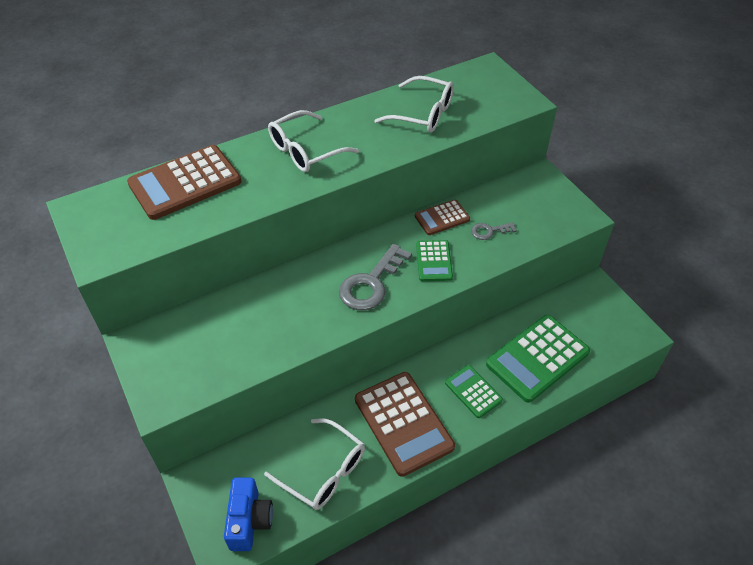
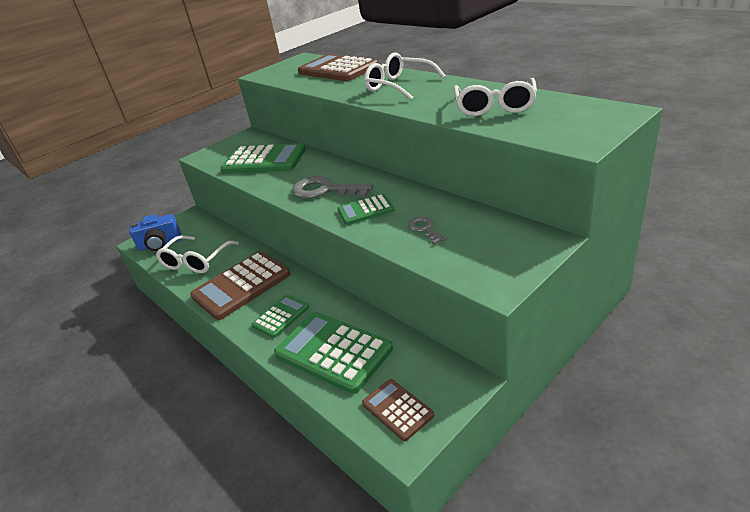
camera: 80 degrees right, 15 degrees down
(245, 329) = (264, 160): none -> green calculator
(442, 218) = (426, 200): brown calculator -> brown calculator (397, 409)

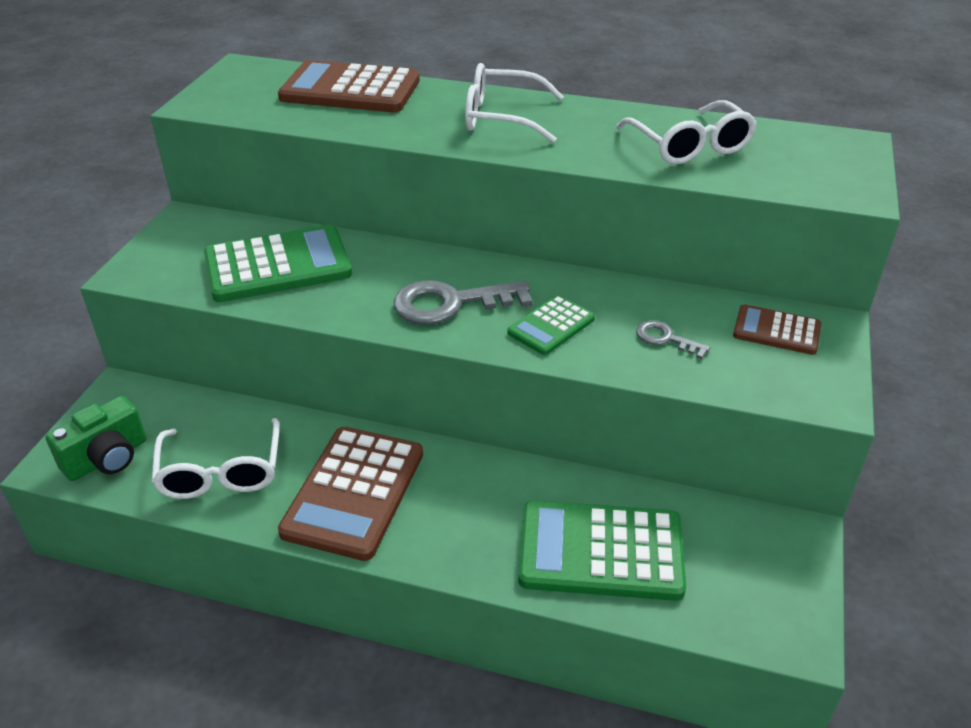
camera: 35 degrees left, 5 degrees up
(160, 244) = (107, 458): blue camera -> green camera
(281, 316) = (471, 523): green calculator -> none
(397, 409) = (753, 599): brown calculator -> brown calculator (776, 331)

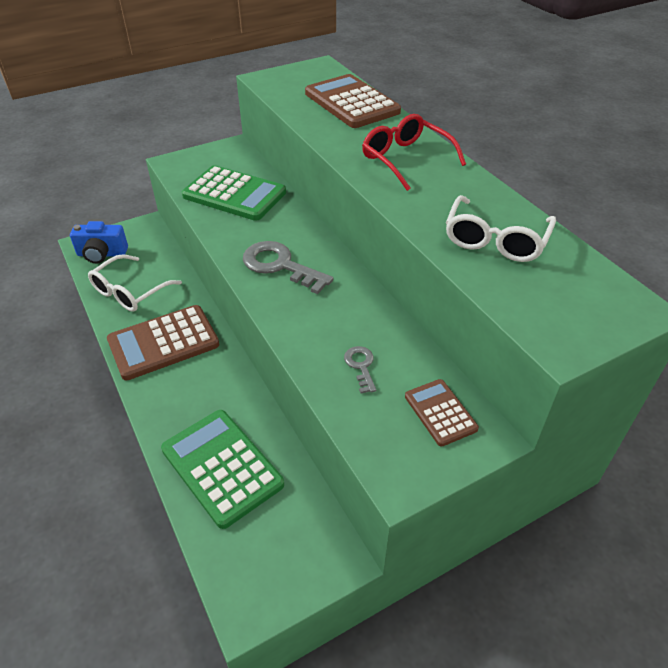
camera: 45 degrees right, 5 degrees up
(107, 458) = (102, 254): green camera -> blue camera
(501, 117) = (405, 159): white glasses -> red glasses
(551, 326) = (310, 313): green calculator -> none

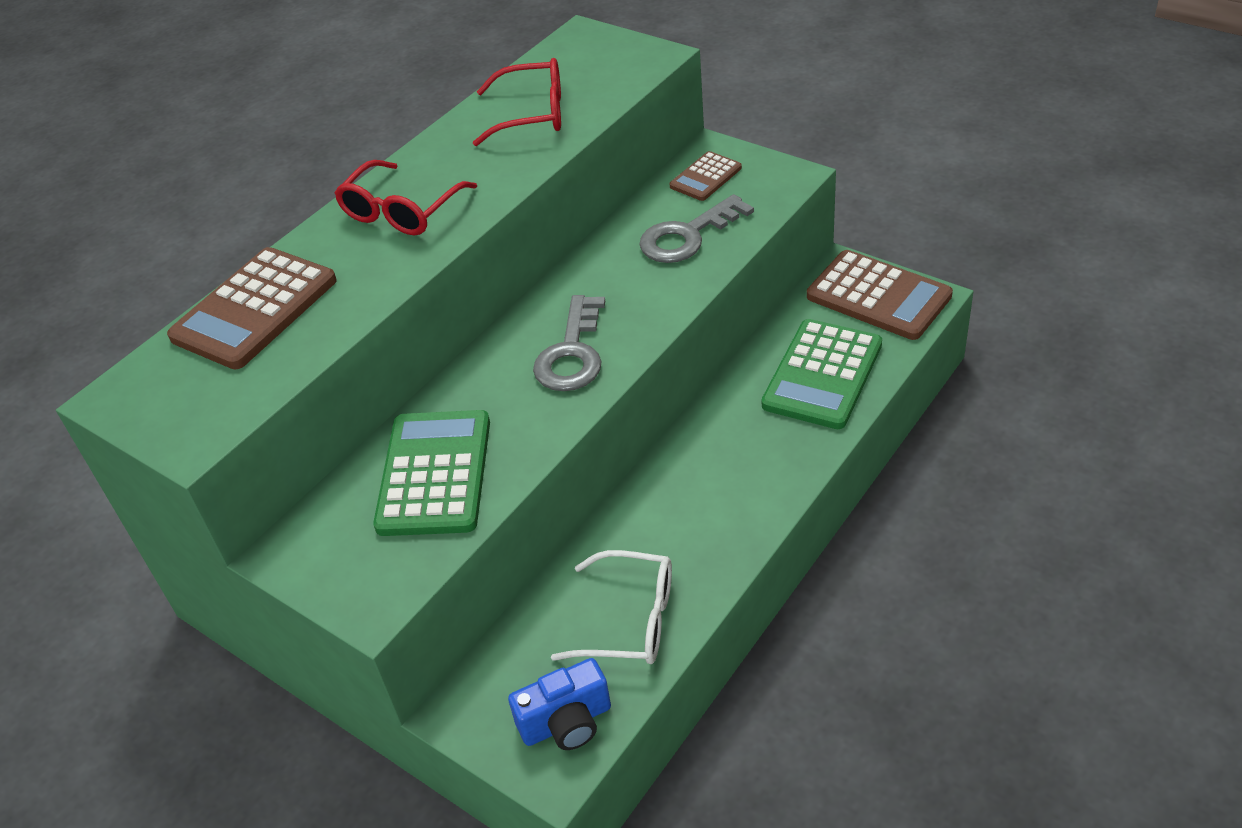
camera: 110 degrees left, 0 degrees up
(102, 254) = (566, 722): blue camera -> blue camera turned 90 degrees clockwise
(163, 343) = (699, 519): brown calculator -> brown calculator (878, 296)
(361, 366) = (687, 236): grey key -> grey key, size x1.93
(495, 240) = (533, 114): white glasses -> red glasses

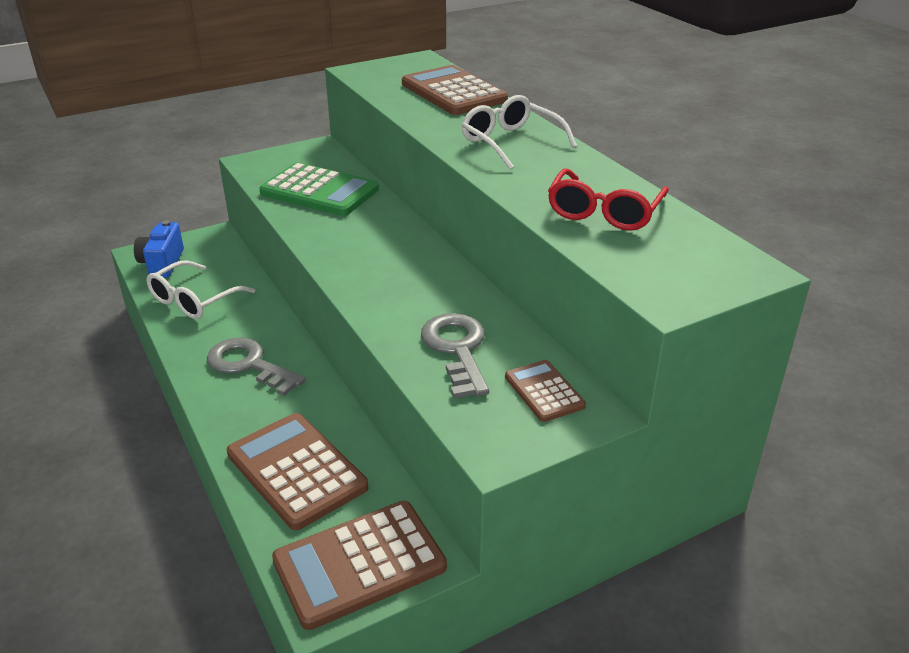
camera: 110 degrees right, 10 degrees down
(401, 211) = (510, 142): red glasses -> white glasses
(572, 353) = (369, 257): grey key -> grey key (249, 365)
(822, 375) = (296, 471): green calculator -> brown calculator

